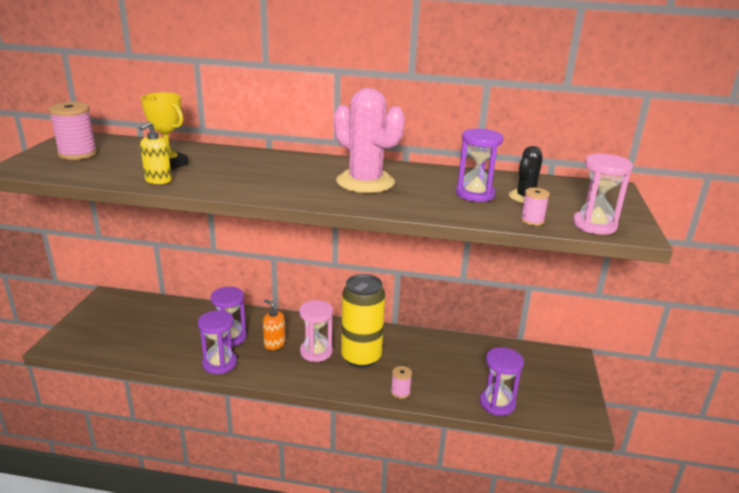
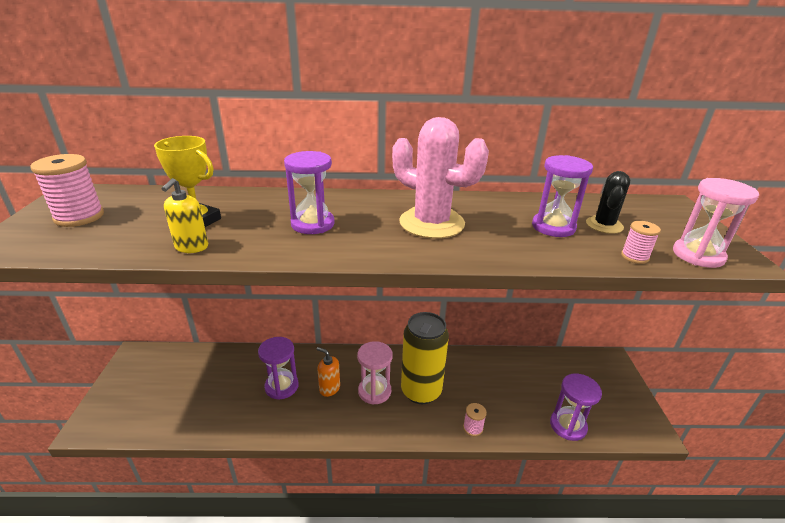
camera: 10 degrees left, 5 degrees up
(219, 363) = (278, 423): purple hourglass -> purple hourglass (312, 224)

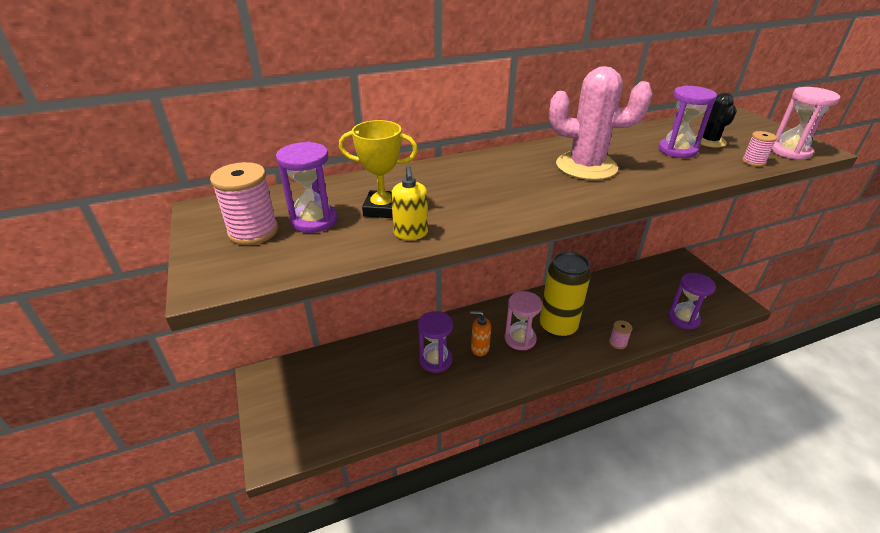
camera: 20 degrees left, 5 degrees up
(312, 224) = (491, 188): purple hourglass -> purple hourglass (314, 220)

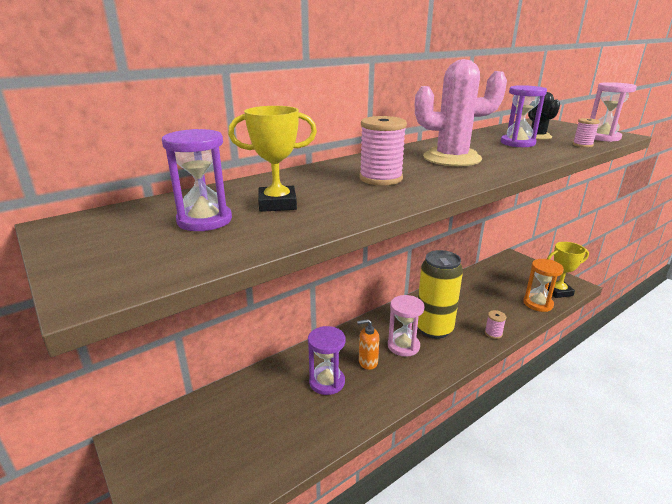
camera: 15 degrees left, 10 degrees down
(253, 232) = (134, 237): pink spool -> pink spool (380, 178)
(411, 233) = (320, 219): yellow soap dispenser -> none
(683, 319) = (538, 304): purple hourglass -> orange hourglass
(714, 309) = (558, 292): none -> yellow trophy

